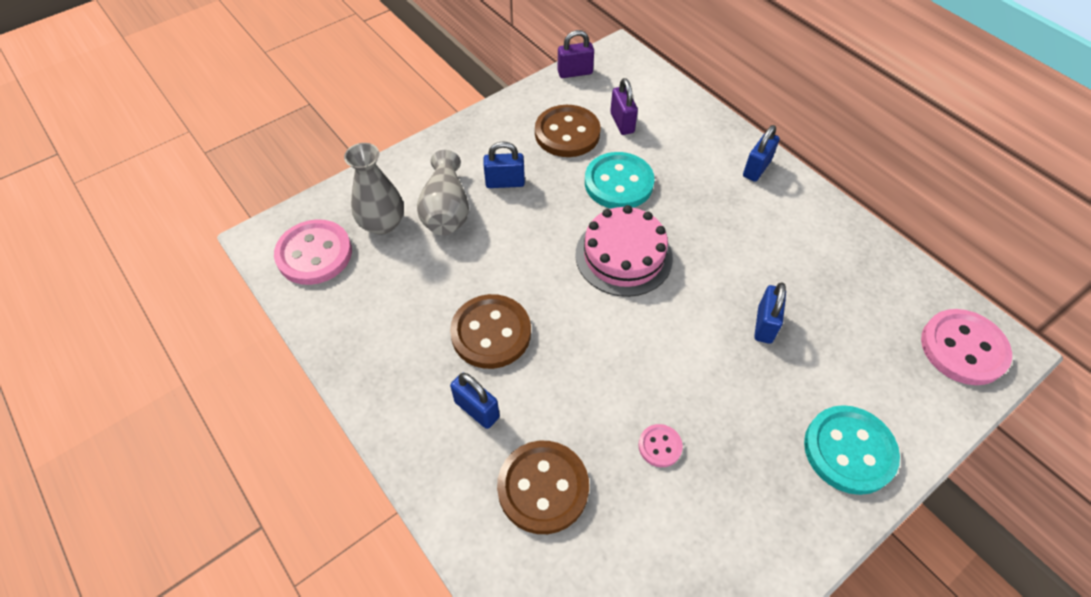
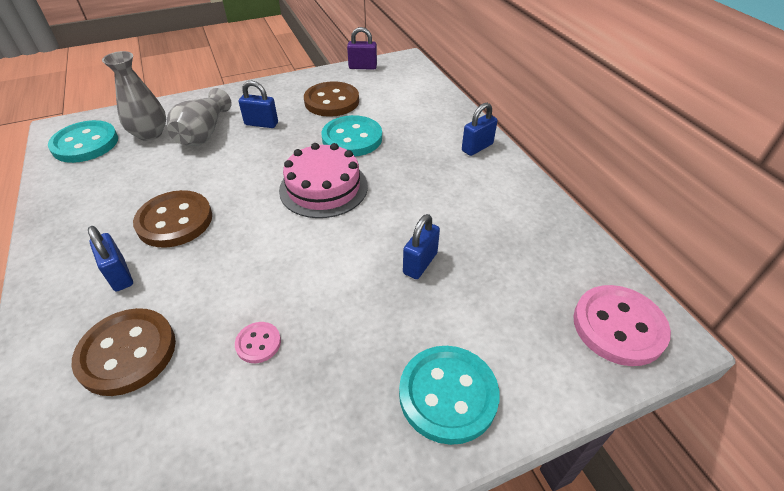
camera: 15 degrees right, 10 degrees down
(314, 254) = (85, 144): pink button -> turquoise button
(622, 123) = (380, 101): purple padlock -> none

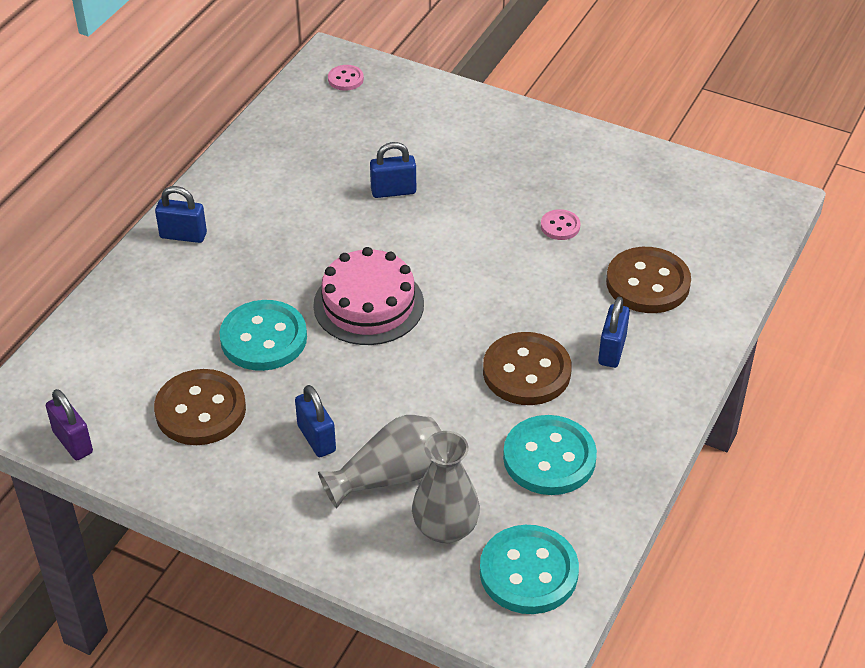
camera: 130 degrees left, 0 degrees up
(448, 395) = (487, 126): turquoise button -> turquoise button (549, 458)
(618, 326) = (345, 79): pink button -> pink button, size x0.49

